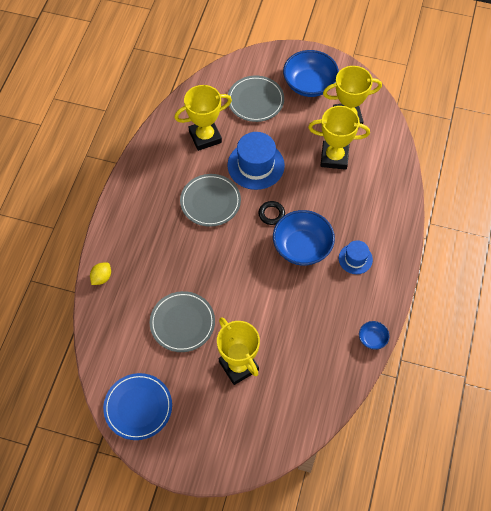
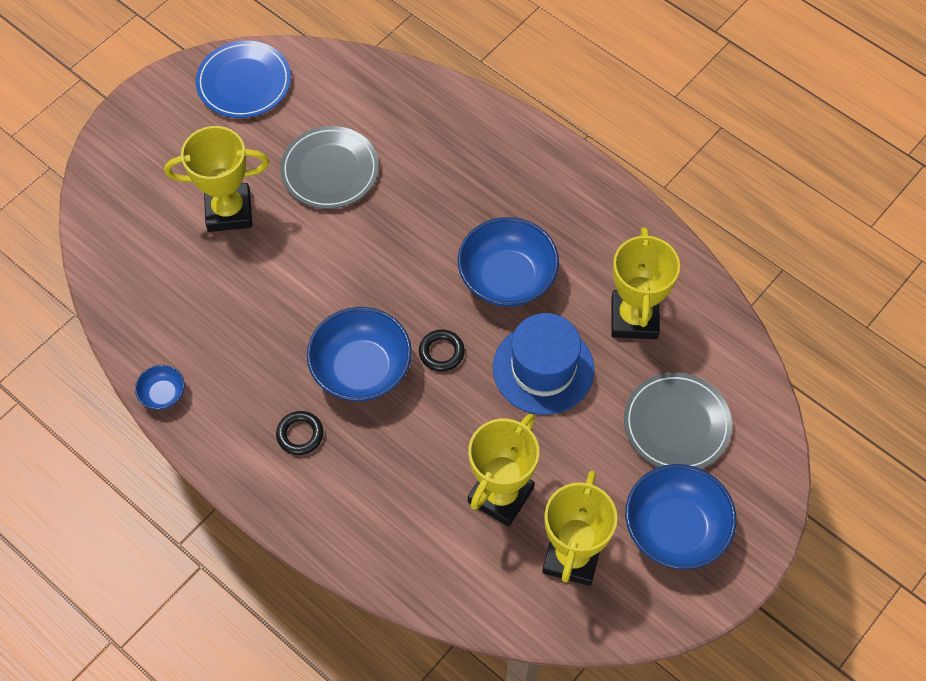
camera: 115 degrees right, 0 degrees up
(101, 278) = (452, 102): yellow lemon -> none
(210, 202) = (507, 278): grey plate -> blue bowl
(355, 259) = (300, 435): blue hat -> black ring

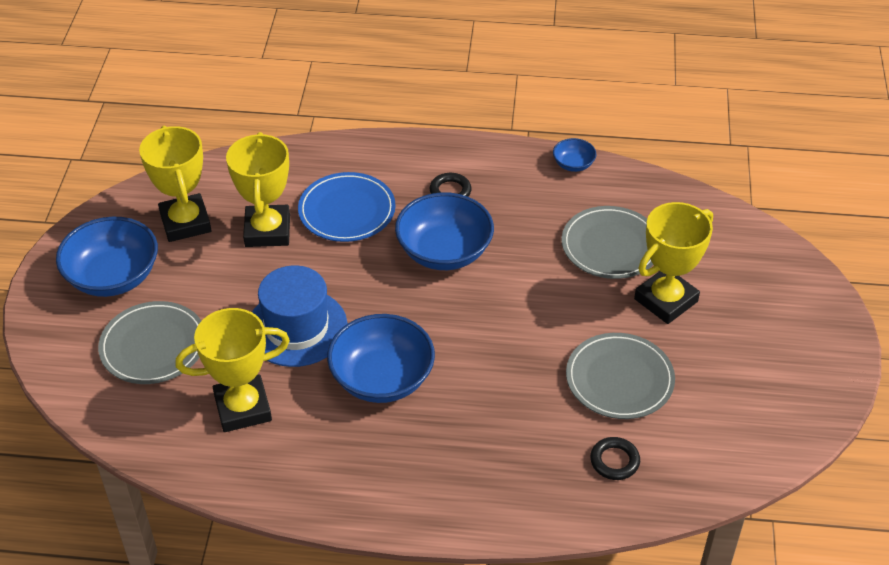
camera: 145 degrees right, 15 degrees down
(219, 287) = (610, 246): none -> grey plate
(244, 82) = (779, 411): blue plate -> blue plate (347, 211)
(441, 352) = (391, 295): black ring -> black ring (614, 461)
(634, 318) = (243, 408): yellow trophy -> yellow trophy turned 75 degrees counterclockwise

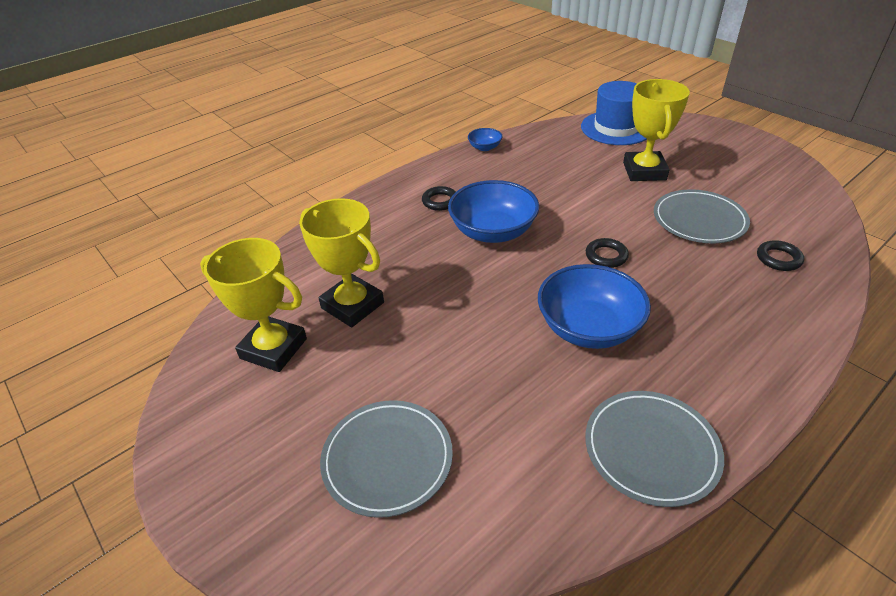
camera: 45 degrees left, 5 degrees down
(113, 277) = (264, 438): blue bowl -> none
(243, 408) = (536, 436): yellow trophy -> none
(296, 327) = (478, 346): blue hat -> blue hat (616, 128)
(347, 211) = (391, 254): blue plate -> none
(489, 342) = (606, 256): none -> black ring
(610, 246) = (573, 168): grey plate -> grey plate (651, 449)

